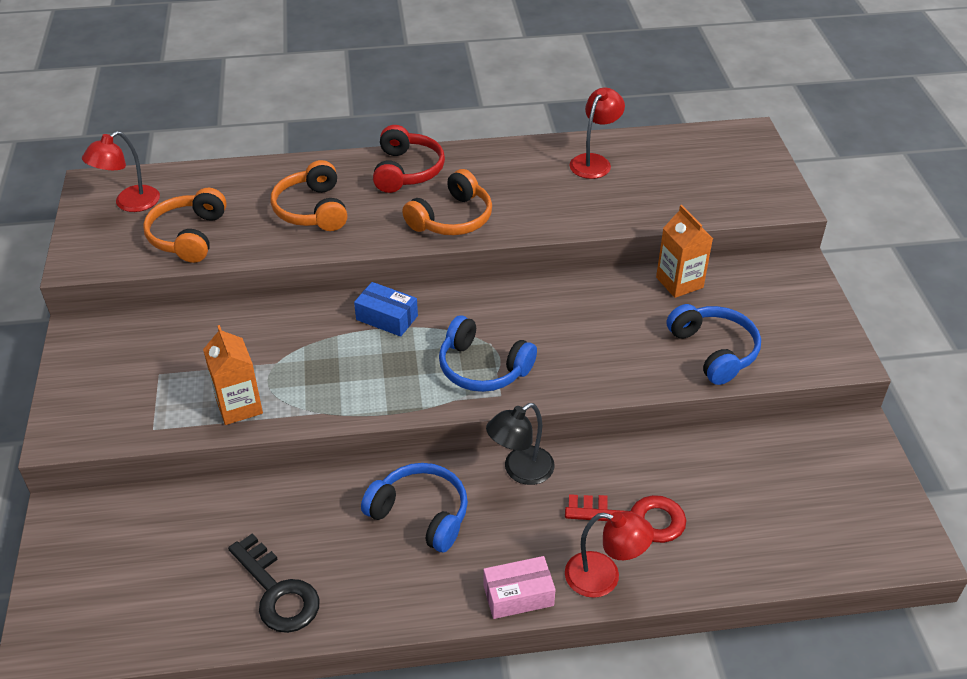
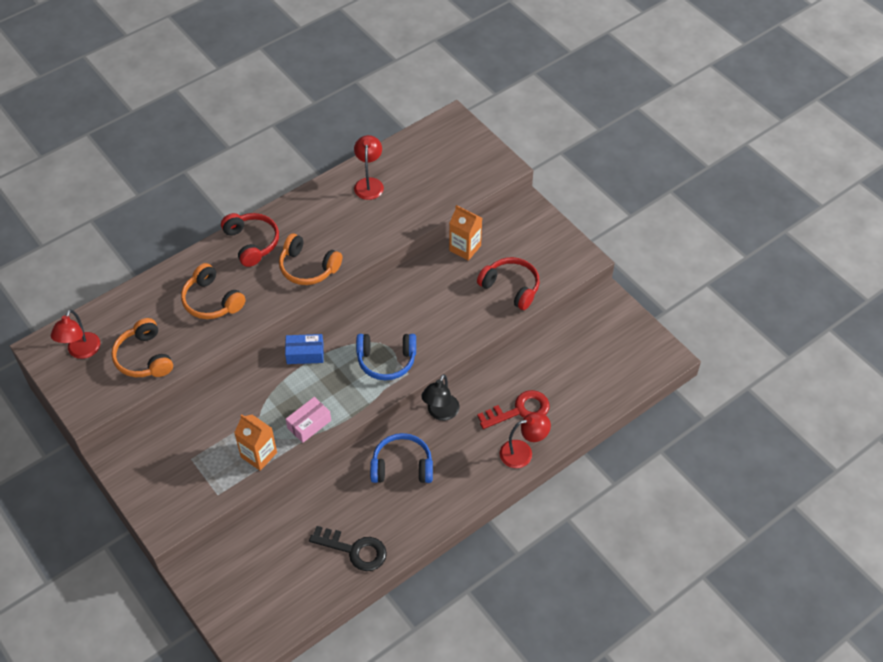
camera: 30 degrees left, 10 degrees up
(452, 218) = (308, 267): orange headphones -> orange headphones turned 105 degrees clockwise
(518, 595) = (485, 485): pink box -> pink box (309, 424)
(714, 351) = (511, 287): blue headphones -> red headphones

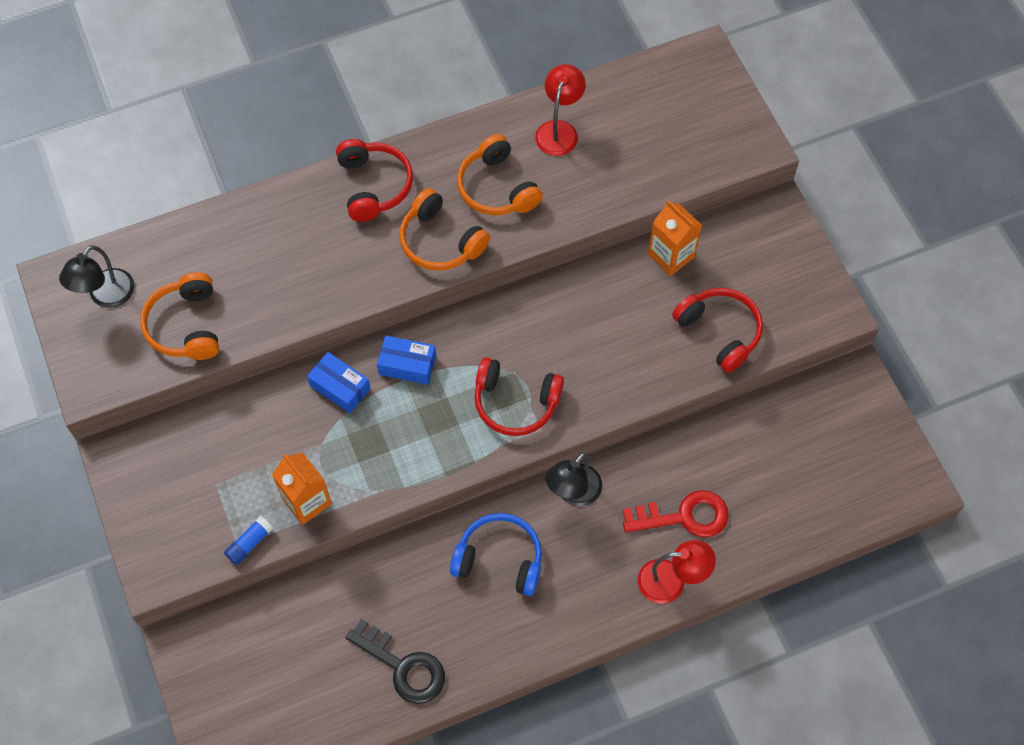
camera: 15 degrees right, 10 degrees up
(81, 351) = (106, 296): red lamp -> black lamp
(212, 301) = (297, 261): orange headphones -> orange headphones (497, 188)
(226, 491) = (249, 543): none -> blue glue stick
(262, 378) = (340, 387): none -> blue box
(309, 424) = (385, 472): pink box -> none
(386, 360) = (515, 403): blue headphones -> red headphones

